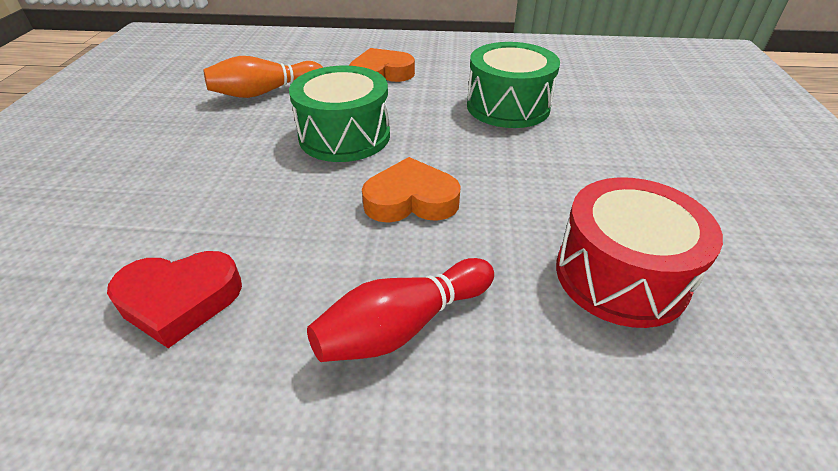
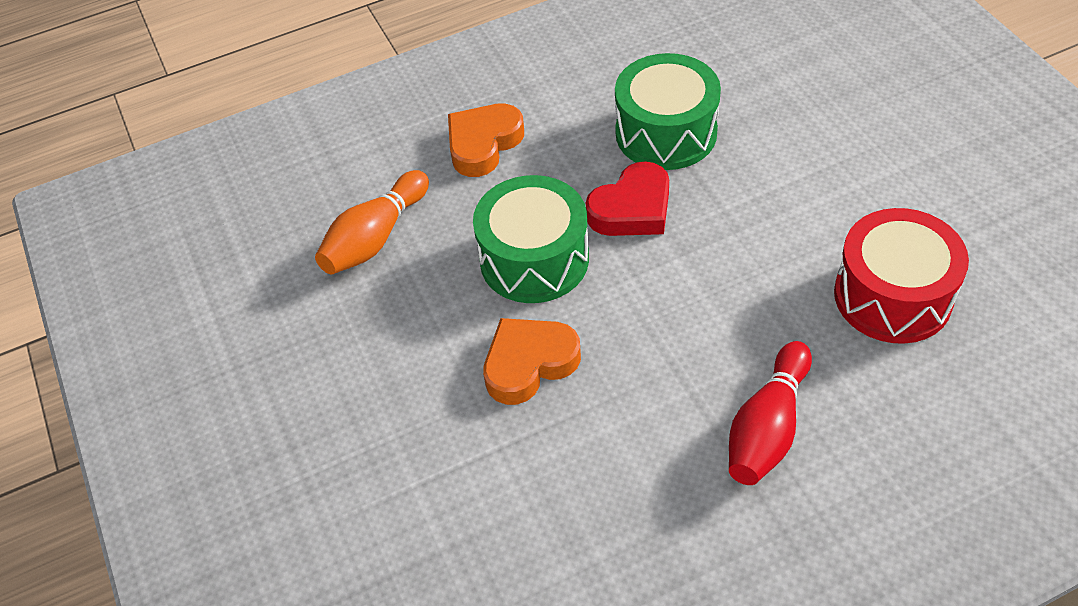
camera: 25 degrees left, 10 degrees up
(180, 300) = (575, 506): red heart -> red heart (632, 209)
(411, 200) = (672, 306): orange heart -> orange heart (529, 363)

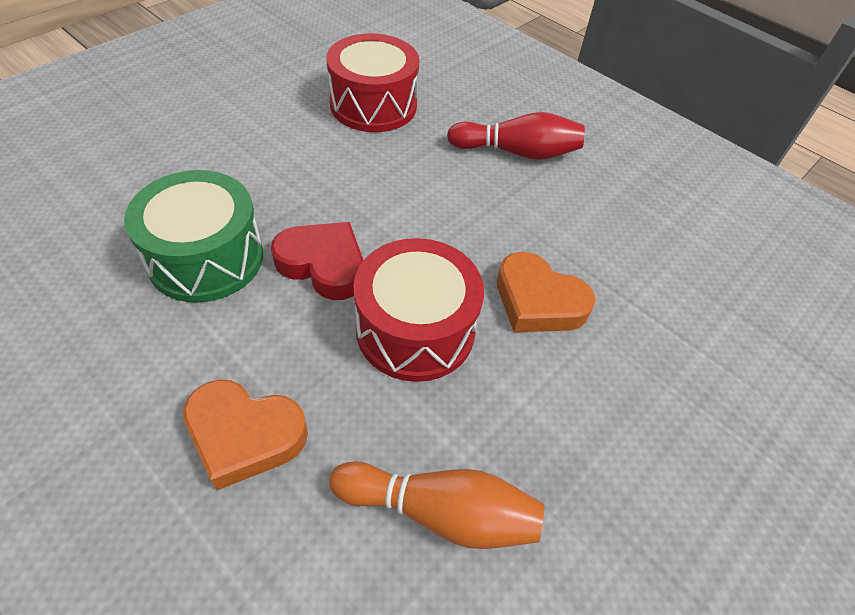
camera: 120 degrees left, 0 degrees up
(534, 259) = (415, 329): green drum -> red drum

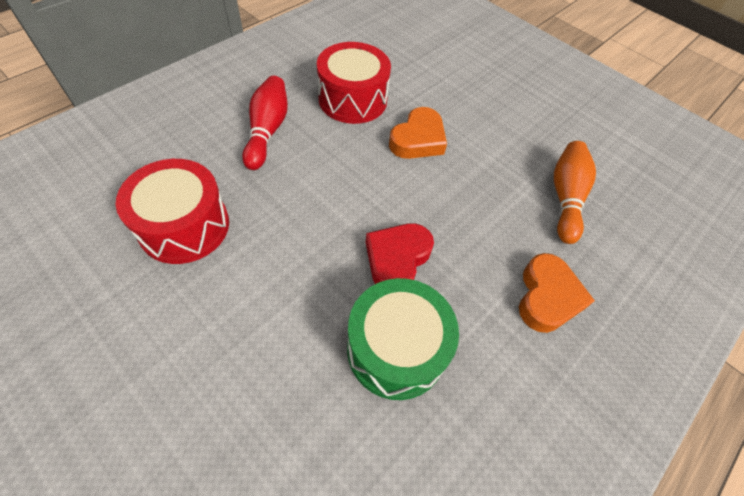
camera: 90 degrees left, 5 degrees up
(415, 329) = (449, 204): red drum -> red drum (352, 99)

